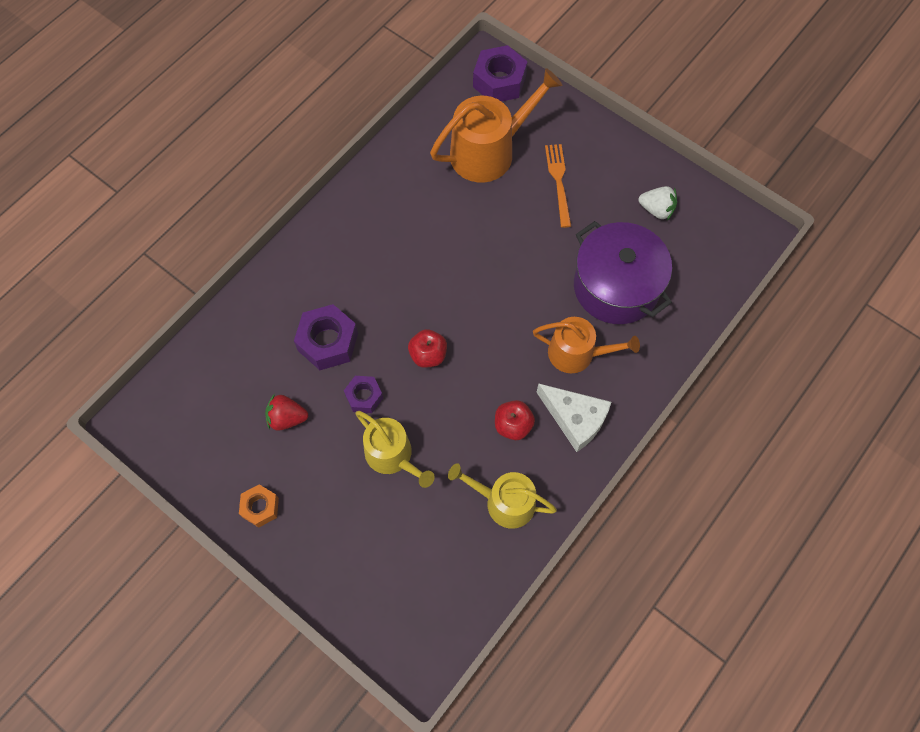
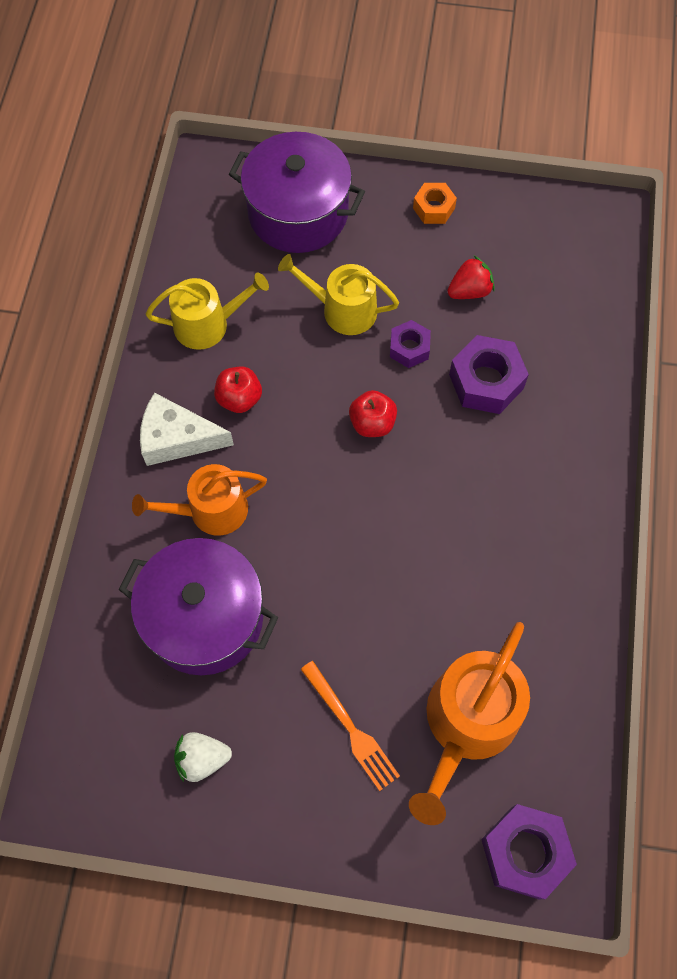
camera: 150 degrees right, 0 degrees up
(372, 568) = (298, 212): none -> purple pot

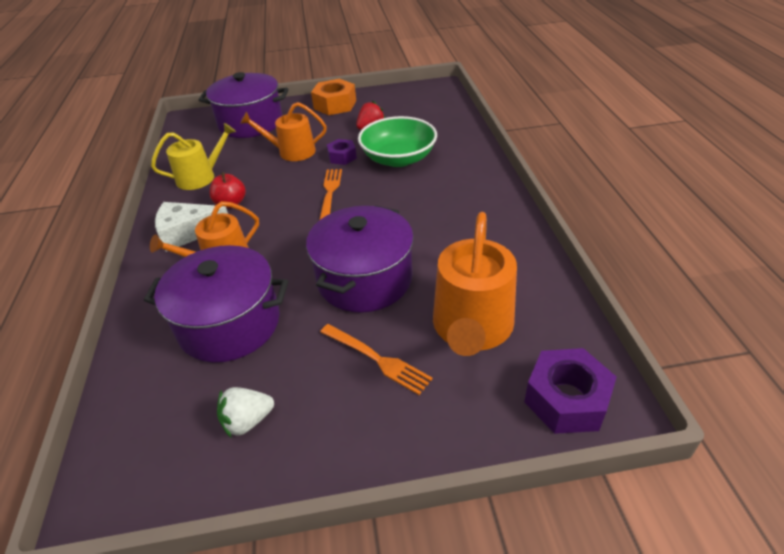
camera: 15 degrees left, 25 degrees down
(342, 310) = (292, 152): yellow watering can -> orange watering can
(371, 603) = (364, 279): none -> purple pot
(372, 423) = (330, 192): red apple -> orange fork
(434, 208) = (335, 105): orange nut -> orange nut, size x1.67
(486, 381) = (398, 158): purple nut -> green bowl

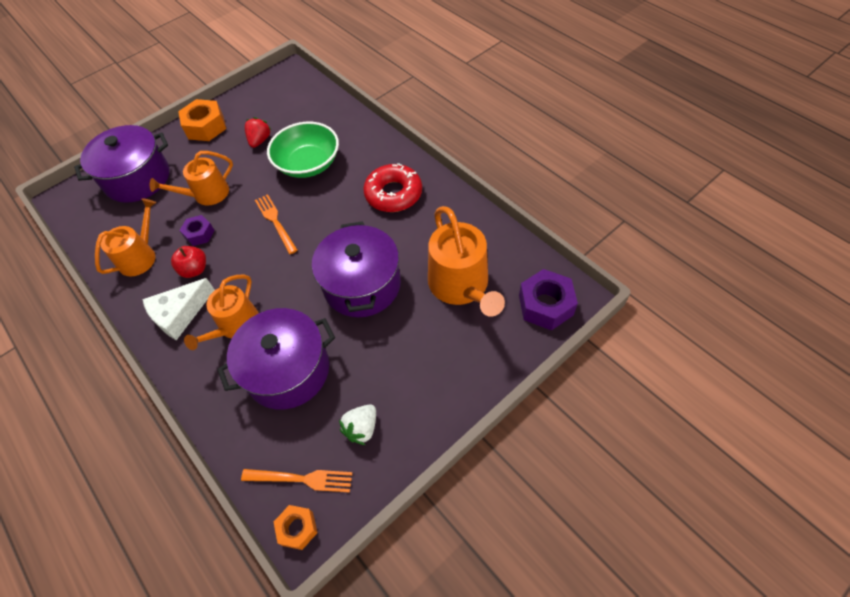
camera: 30 degrees left, 15 degrees up
(98, 488) = (297, 528): none -> orange nut
(201, 177) = (140, 256): yellow watering can -> orange watering can
(342, 157) = (257, 181): purple nut -> purple nut (199, 234)
(378, 359) = (416, 340): orange fork -> orange fork (302, 479)
(462, 211) = (393, 194): none -> red donut

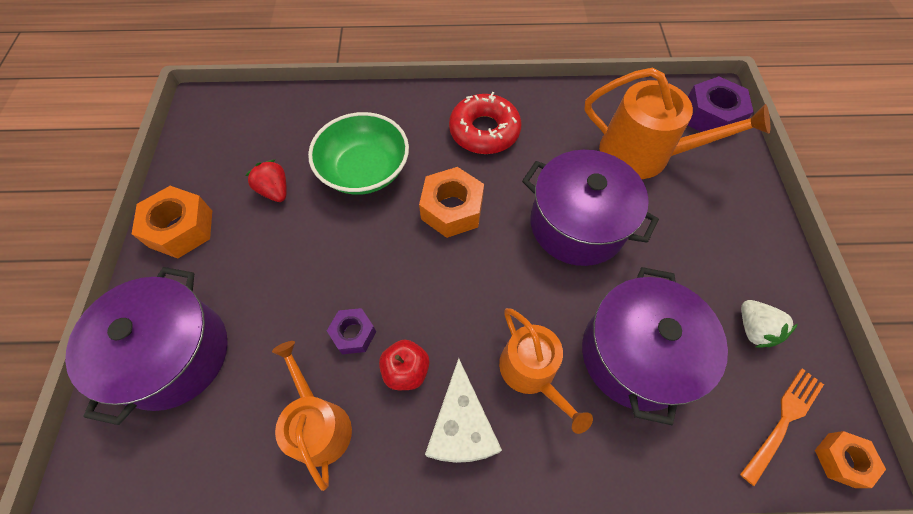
camera: 55 degrees left, 5 degrees up
(206, 194) = (297, 290): orange watering can -> none
(275, 221) = (415, 247): orange fork -> none
(317, 219) = (452, 209): none -> orange nut

